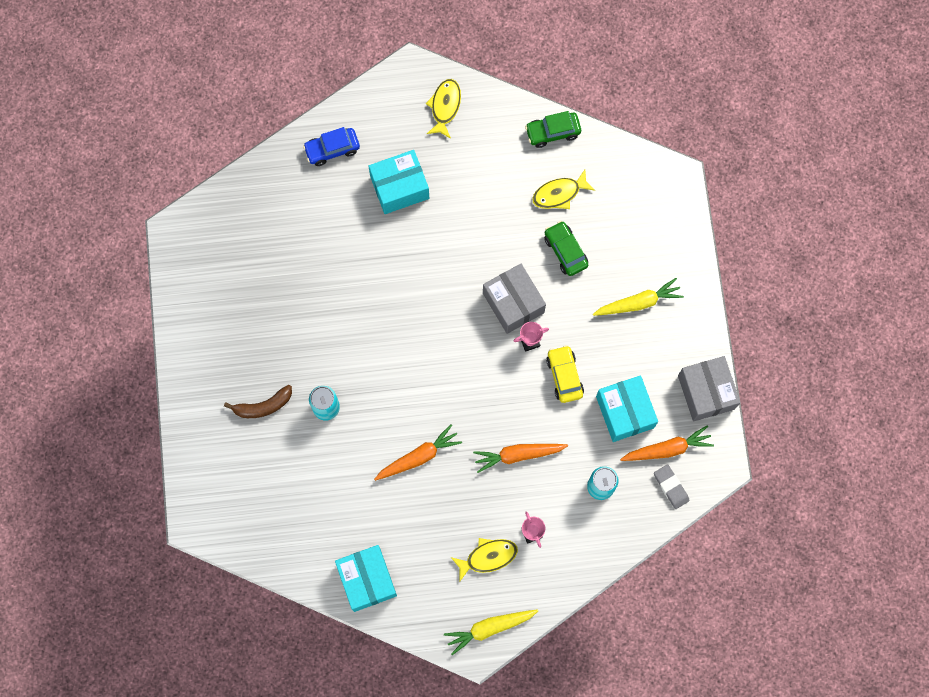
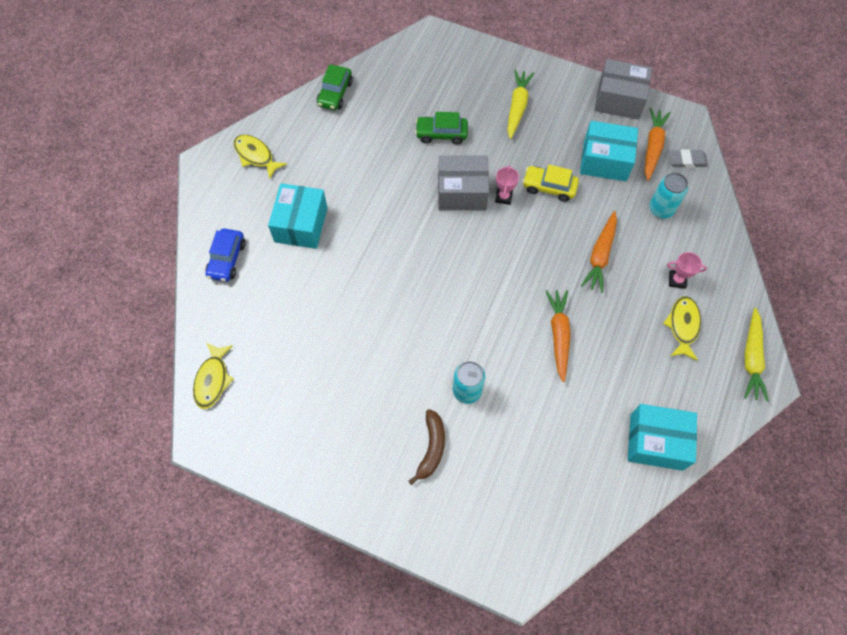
camera: 60 degrees left, 10 degrees down
(559, 194) = (390, 114): yellow fish -> yellow fish (212, 380)

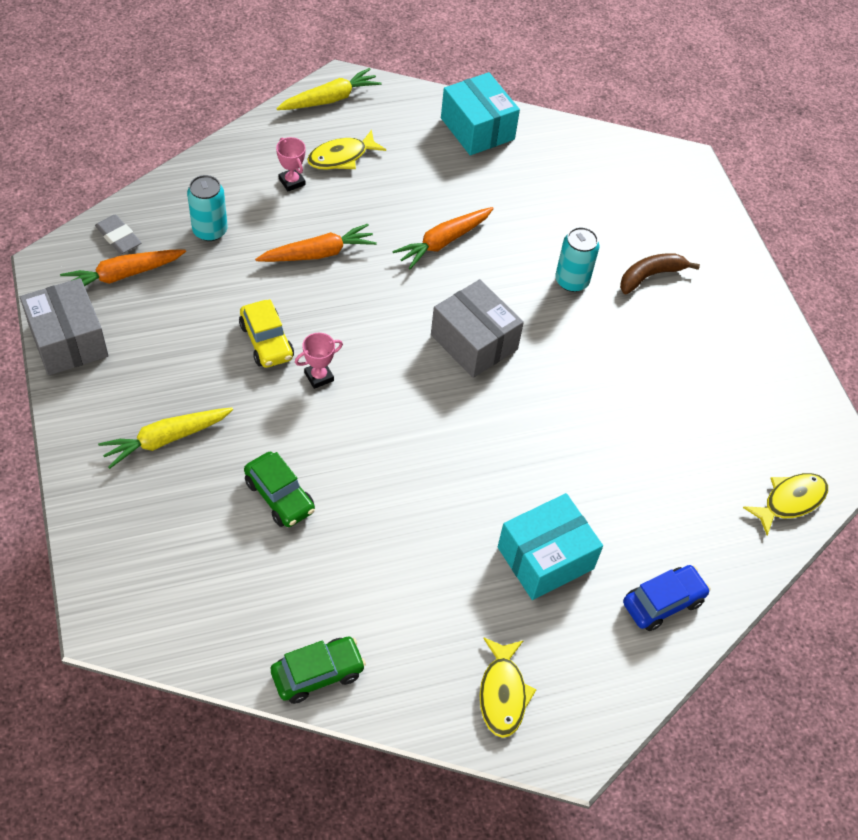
camera: 135 degrees left, 10 degrees down
(462, 192) = (348, 421): grey box -> grey box (474, 342)
(605, 160) = (181, 309): turquoise box -> none

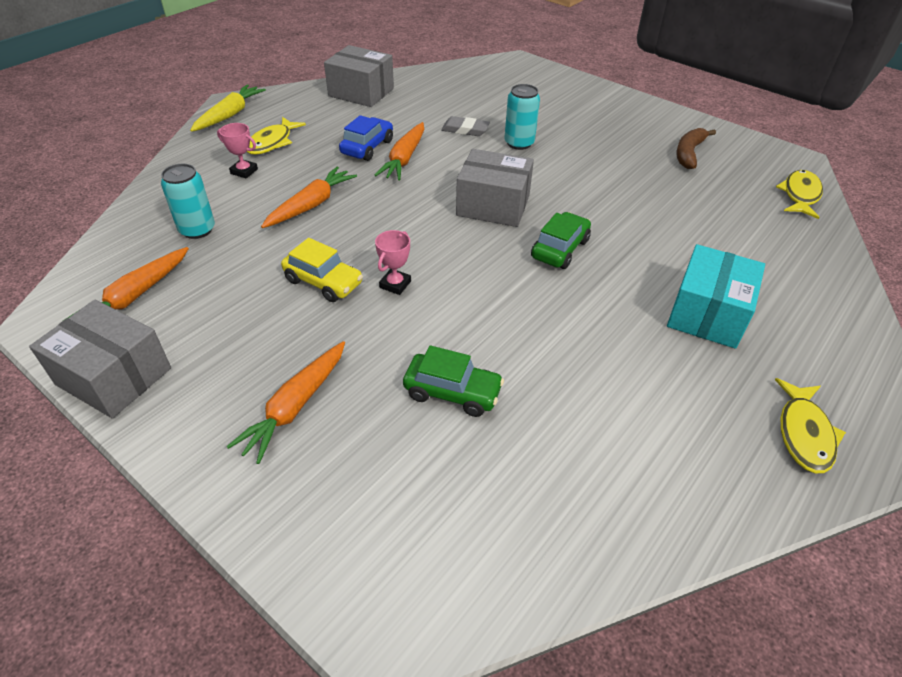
camera: 30 degrees left, 10 degrees down
(118, 237) = (106, 271): grey eraser -> grey eraser (465, 130)
(166, 439) = (295, 407): yellow carrot -> orange carrot
(317, 673) = (648, 527): green car -> green car (560, 249)
(477, 129) = (361, 92): turquoise box -> grey box
(503, 694) = (804, 434): yellow fish -> yellow fish turned 45 degrees clockwise
(650, 276) = (565, 120): brown banana -> brown banana (689, 153)
(663, 602) = (815, 296): blue car -> blue car (367, 147)

